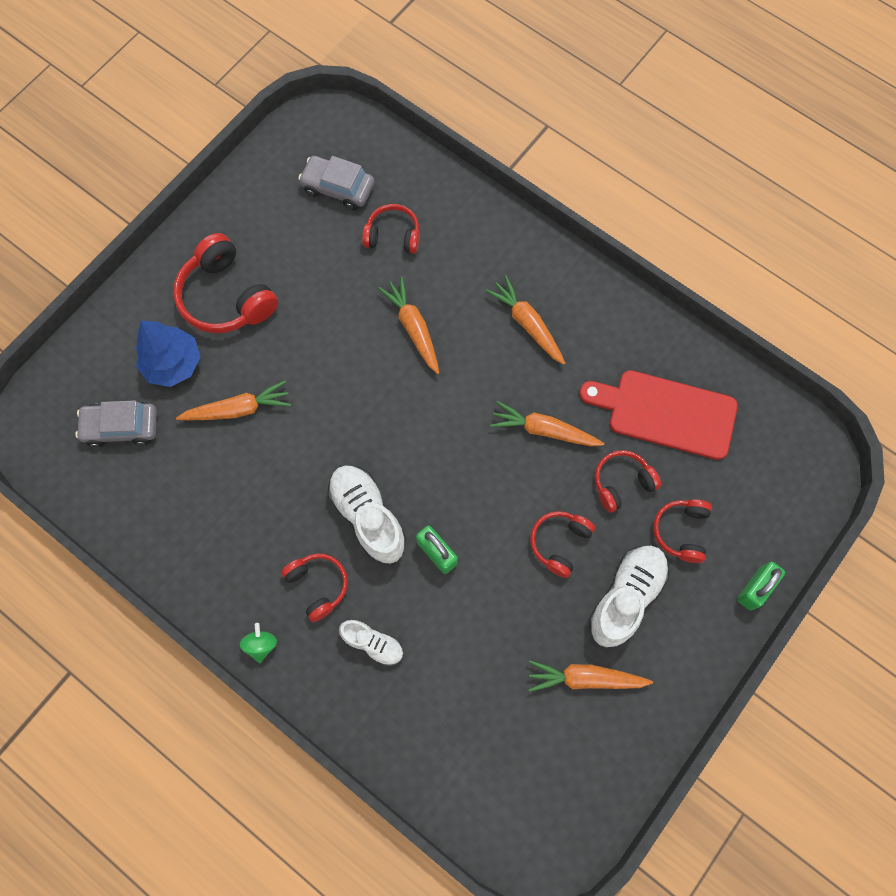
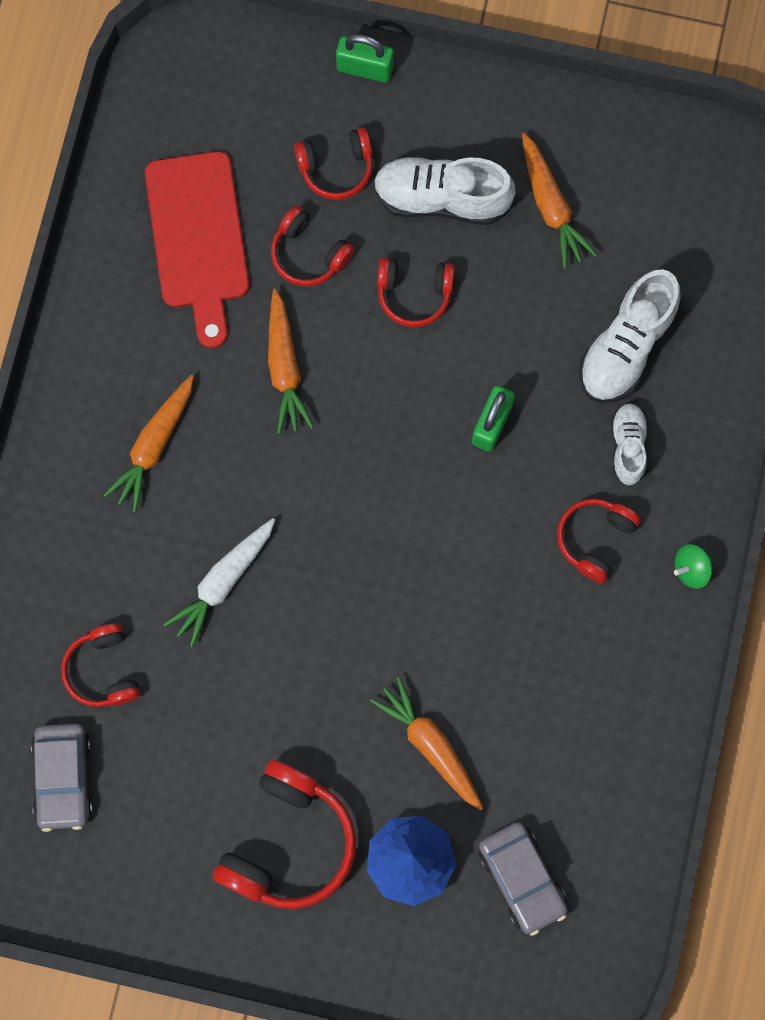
camera: 115 degrees left, 5 degrees up
(368, 517) = (488, 522): white shoe -> white shoe (626, 347)
(413, 328) = (223, 582): orange carrot -> white carrot

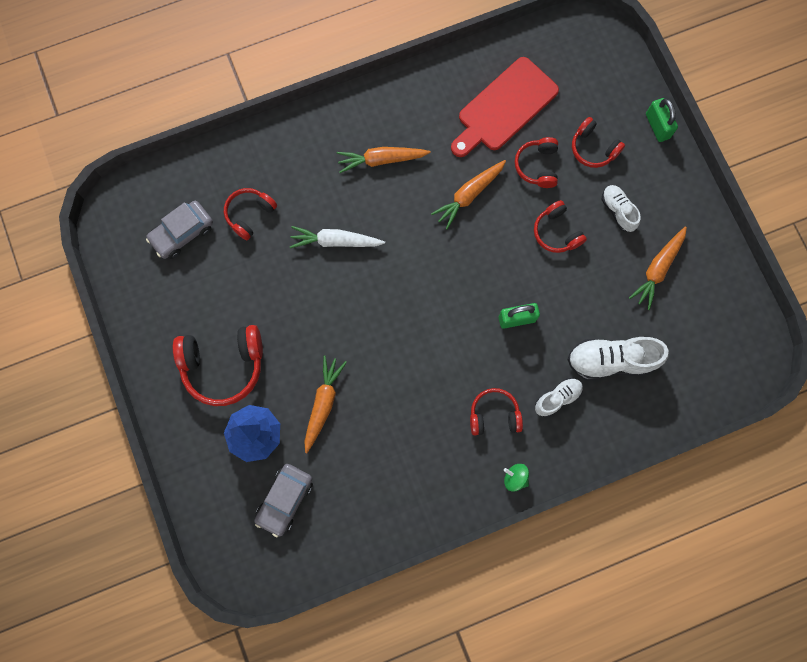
camera: 55 degrees right, 0 degrees up
(441, 198) = (618, 211): white shoe -> white shoe, size x0.59

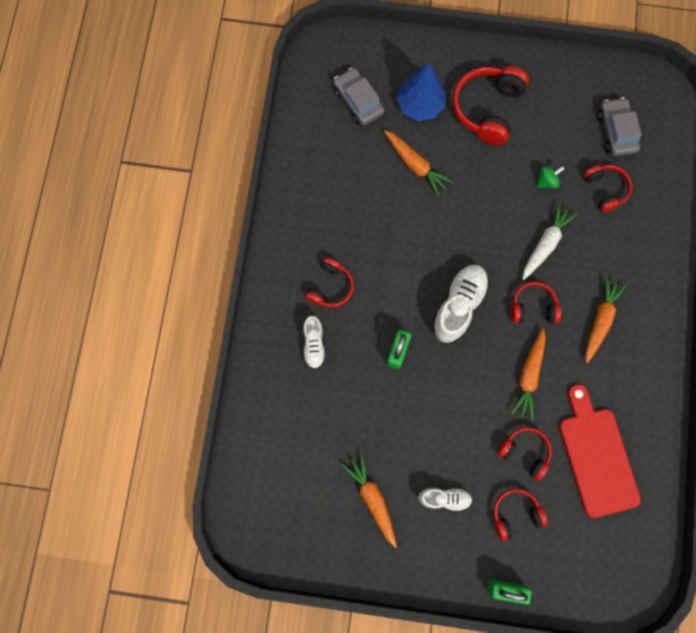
camera: 120 degrees right, 0 degrees up
(469, 195) = (529, 376): orange carrot -> orange carrot turned 150 degrees counterclockwise
(515, 478) = (272, 274): green spinning top -> green spinning top (547, 181)
(556, 232) = (454, 431): red headphones -> red headphones (532, 307)
(611, 360) = (318, 407): white shoe -> white shoe (458, 305)

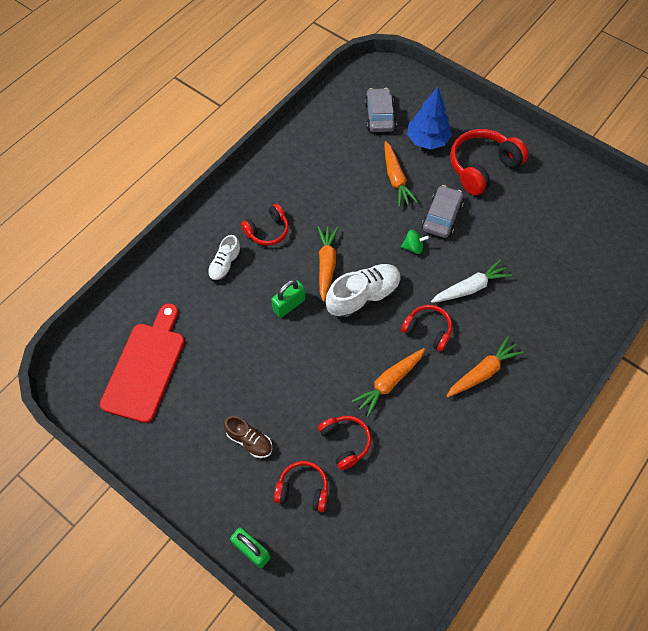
camera: 30 degrees right, 15 degrees down
(372, 499) = (189, 407): orange carrot -> orange carrot (326, 264)
(444, 498) = (249, 441): white shoe -> brown shoe
(547, 181) = (501, 242): green spinning top -> green spinning top (413, 247)
(596, 456) = (409, 483): red cutting board -> red cutting board (146, 367)
(605, 189) = (550, 272): red headphones -> none
(616, 131) = (586, 234): grey car -> grey car (441, 217)

